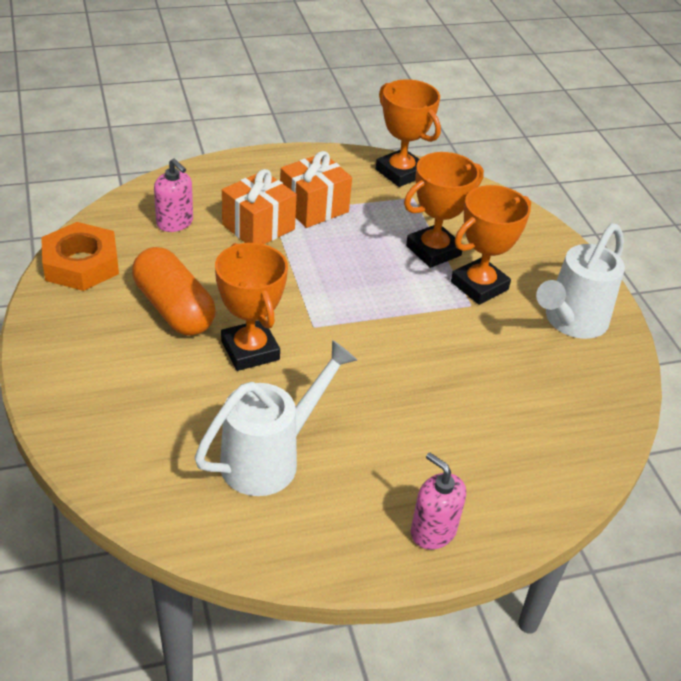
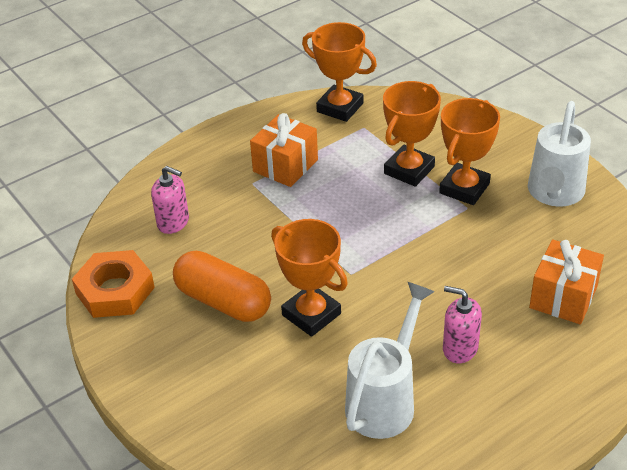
camera: 15 degrees left, 0 degrees up
(258, 227) = (249, 201): orange gift -> orange gift (563, 297)
(433, 531) = (547, 410): pink soap dispenser -> pink soap dispenser (460, 348)

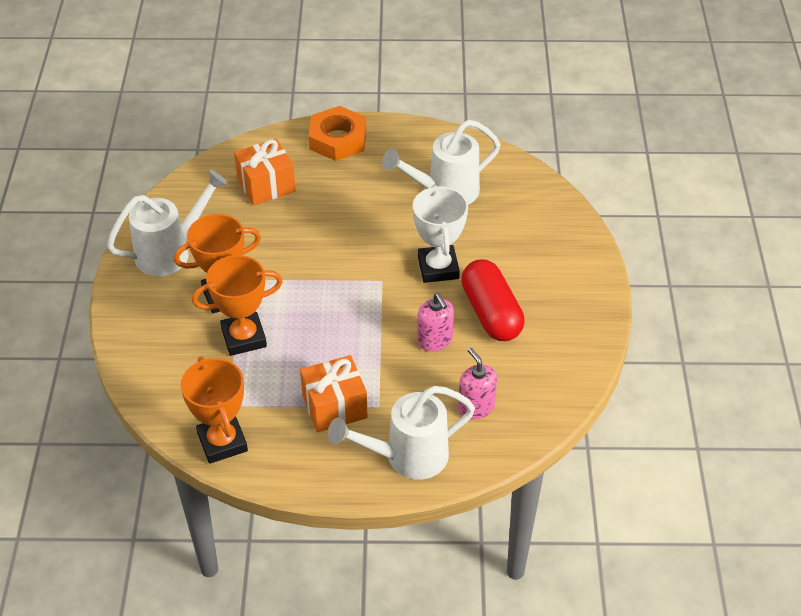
camera: 145 degrees left, 5 degrees up
(115, 290) = (566, 370): orange nut -> orange nut (338, 139)
(198, 165) = (407, 457): none -> white watering can
(223, 301) = (491, 313): orange capsule -> red capsule
(311, 314) = (438, 268): orange trophy -> white trophy
(460, 348) = (367, 194): pink soap dispenser -> pink soap dispenser (435, 340)

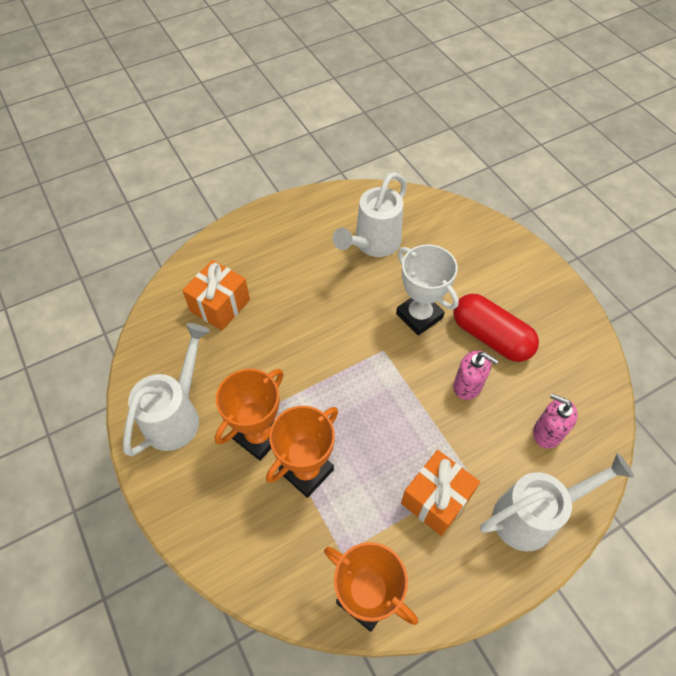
camera: 30 degrees left, 10 degrees up
(338, 139) = (251, 234): orange nut -> none
(407, 457) = (533, 516): white watering can -> white watering can turned 150 degrees counterclockwise

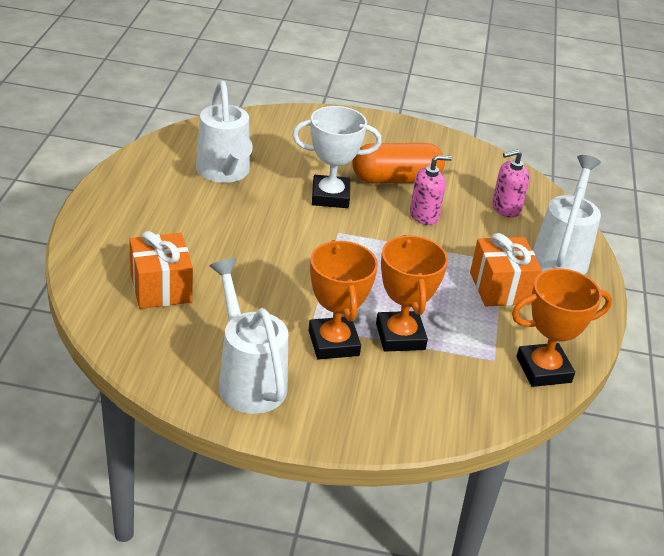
camera: 55 degrees left, 20 degrees down
(491, 337) = (396, 179): red capsule -> orange capsule

